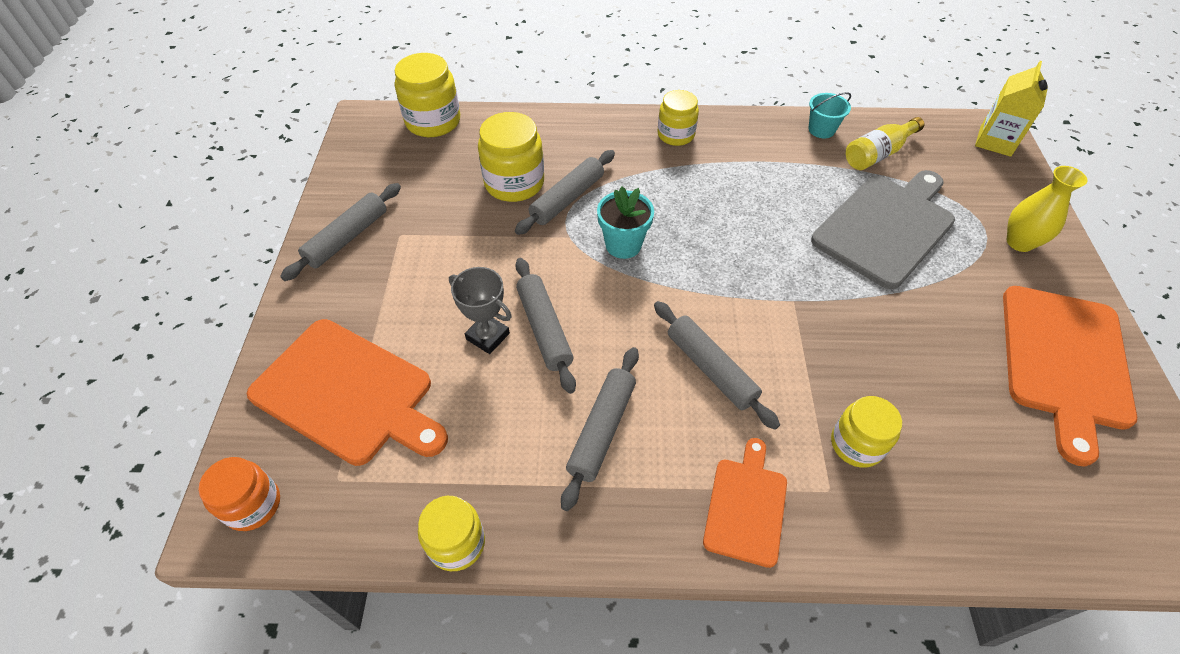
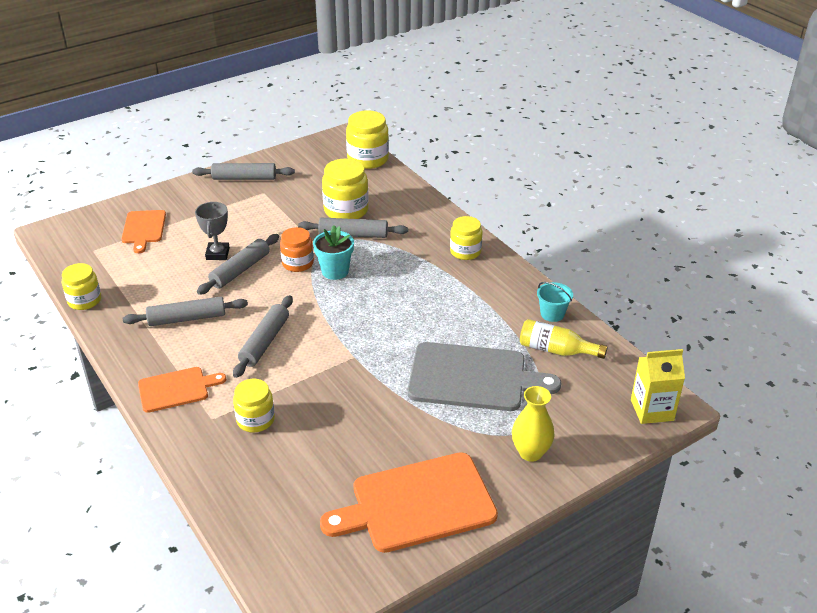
camera: 55 degrees right, 15 degrees down
(253, 505) = (63, 234): orange jar -> orange jar (298, 263)
(348, 393) = (143, 229): orange cutting board -> orange cutting board, size x0.57

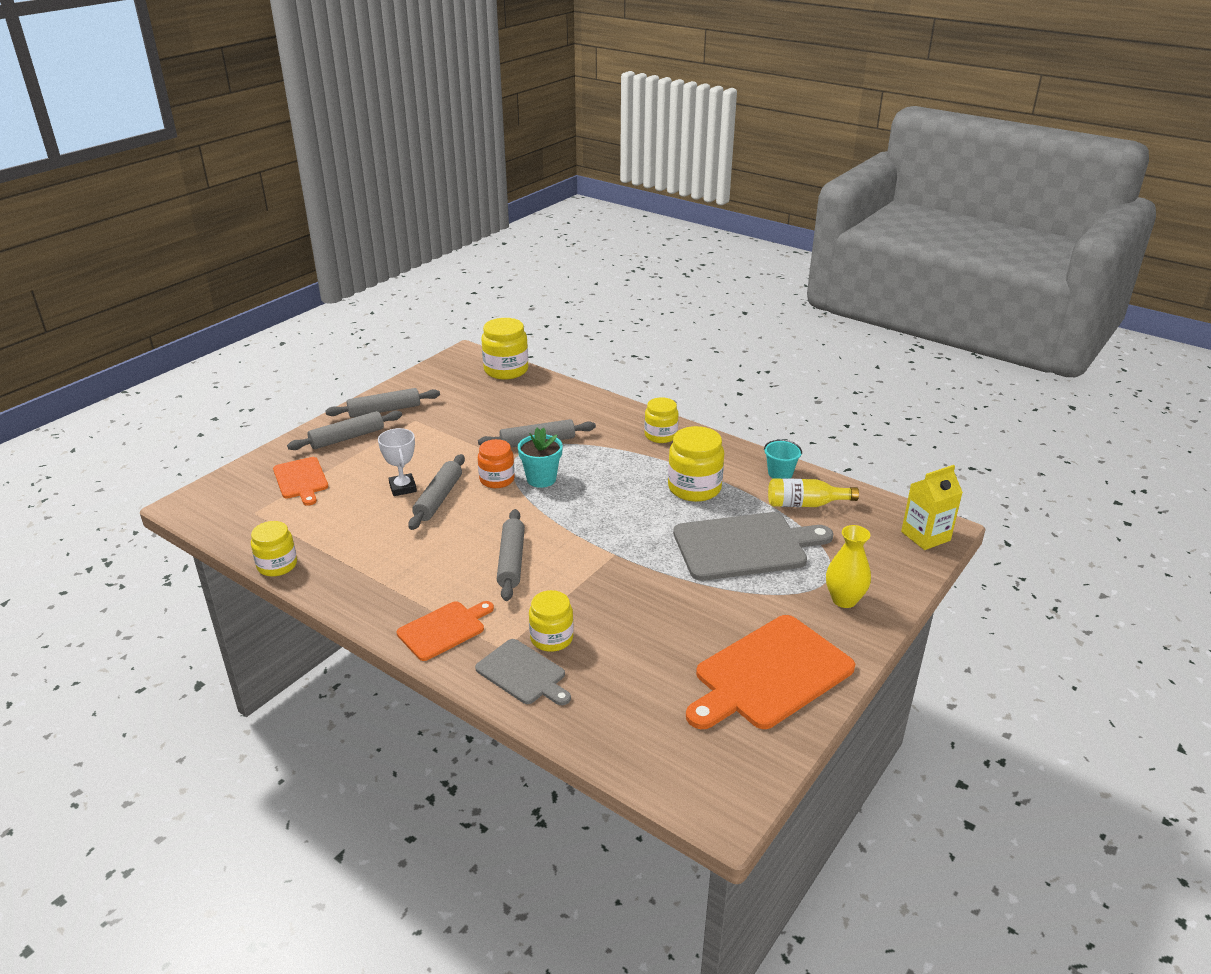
camera: 20 degrees left, 5 degrees down
(187, 318) = (410, 557): grey rolling pin -> grey rolling pin (347, 438)
(214, 445) = (523, 674): none -> grey cutting board
(217, 254) = (403, 488): grey trophy -> white trophy
(346, 210) = (515, 421): yellow jar -> yellow jar (694, 488)

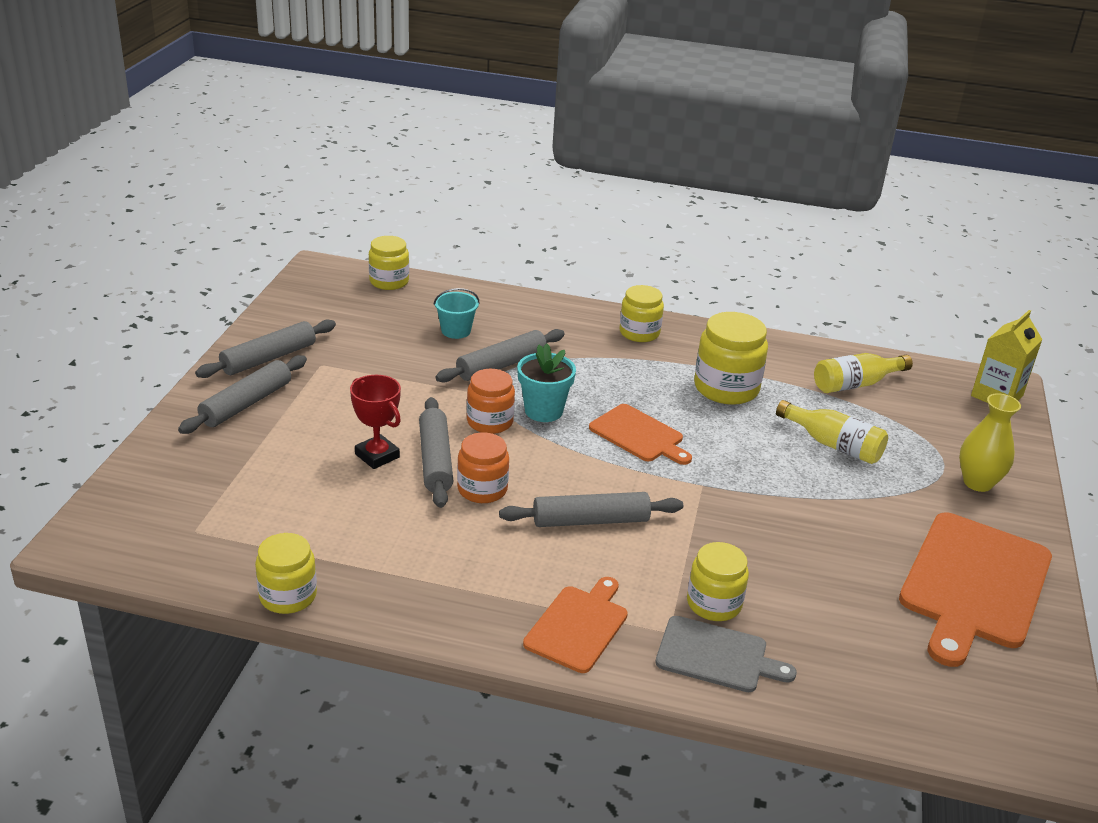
camera: 25 degrees left, 0 degrees up
(301, 480) = (227, 472): orange cutting board -> orange cutting board (639, 435)
(403, 488) = (377, 456): white trophy -> red trophy
(454, 524) = (482, 489): none -> orange jar
(506, 370) = (389, 281): yellow jar -> yellow jar, size x0.66
(511, 561) = (590, 520): grey rolling pin -> grey rolling pin turned 75 degrees counterclockwise
(745, 546) = (833, 445): grey cutting board -> yellow bottle
(780, 473) = (802, 354): turquoise bucket -> turquoise bucket (456, 331)

